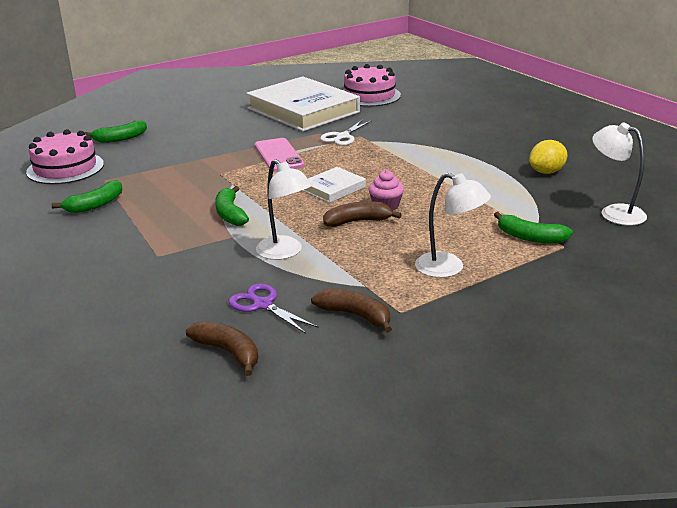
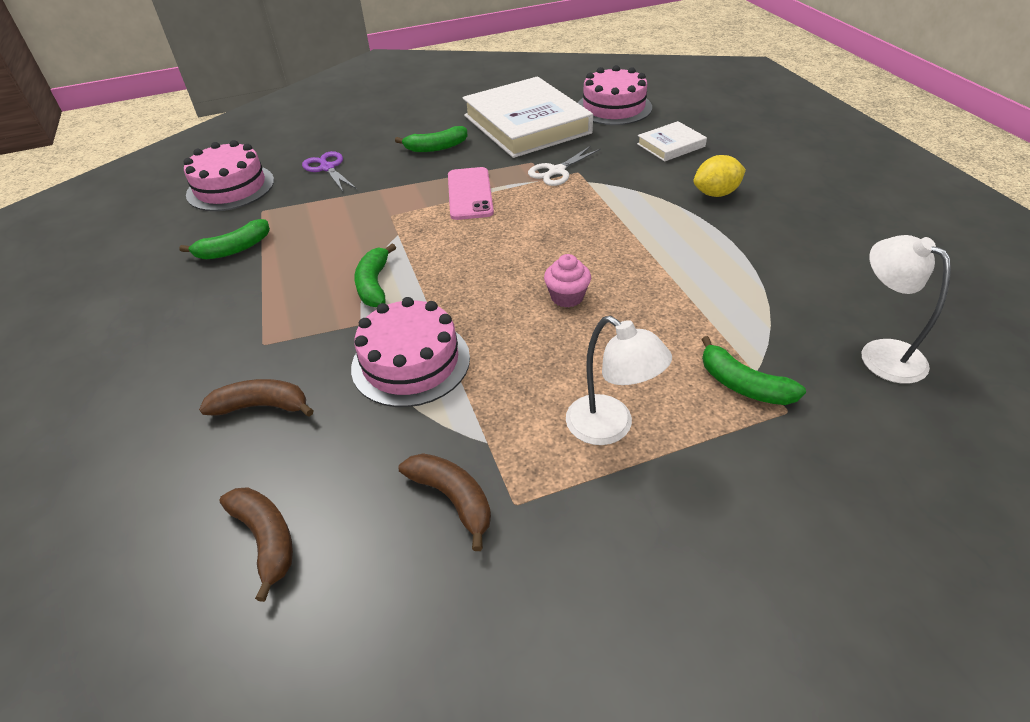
camera: 15 degrees right, 15 degrees up
(120, 138) = (308, 149): green banana -> green banana (436, 147)
(262, 304) = (345, 454): purple scissors -> purple scissors (327, 168)
(285, 252) = (411, 362): white lamp -> pink cake
(333, 188) = (513, 257): white book -> white book (671, 145)
(357, 221) = (521, 320): brown banana -> brown banana (262, 406)
(546, 172) = (802, 262): yellow lemon -> yellow lemon (716, 193)

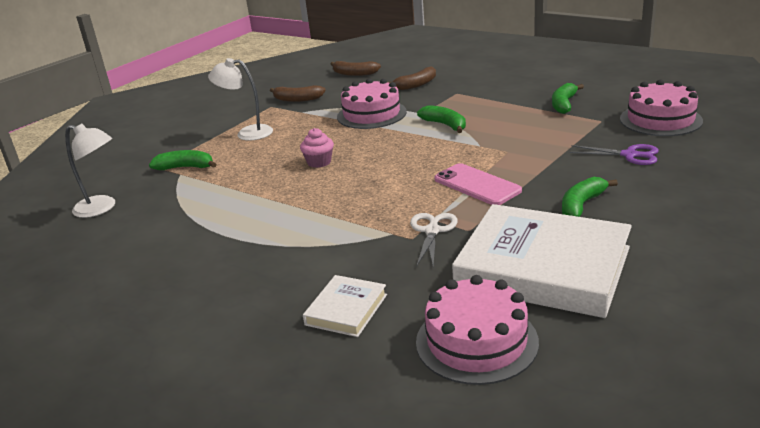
camera: 145 degrees right, 15 degrees down
(716, 193) = (259, 270): yellow lemon -> none

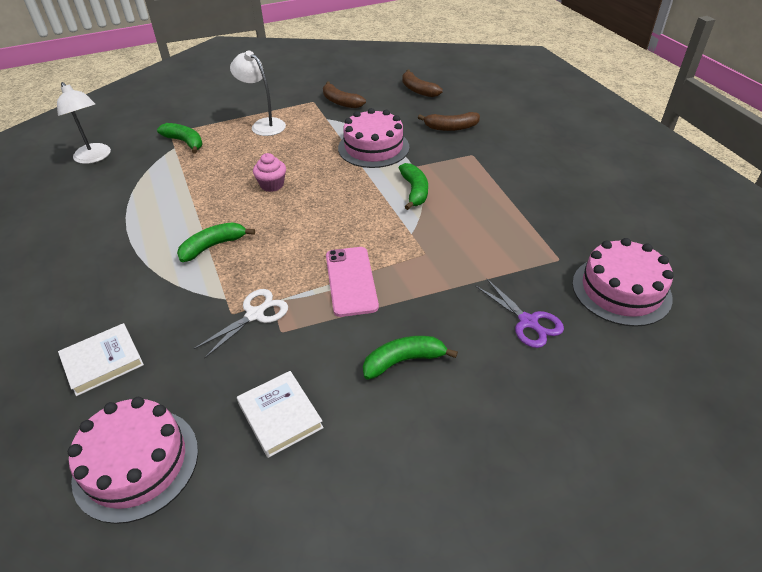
camera: 30 degrees right, 15 degrees up
(543, 267) = (280, 416): white book -> white book, size x0.46
(563, 104) = (550, 218): green banana -> green banana (213, 246)

